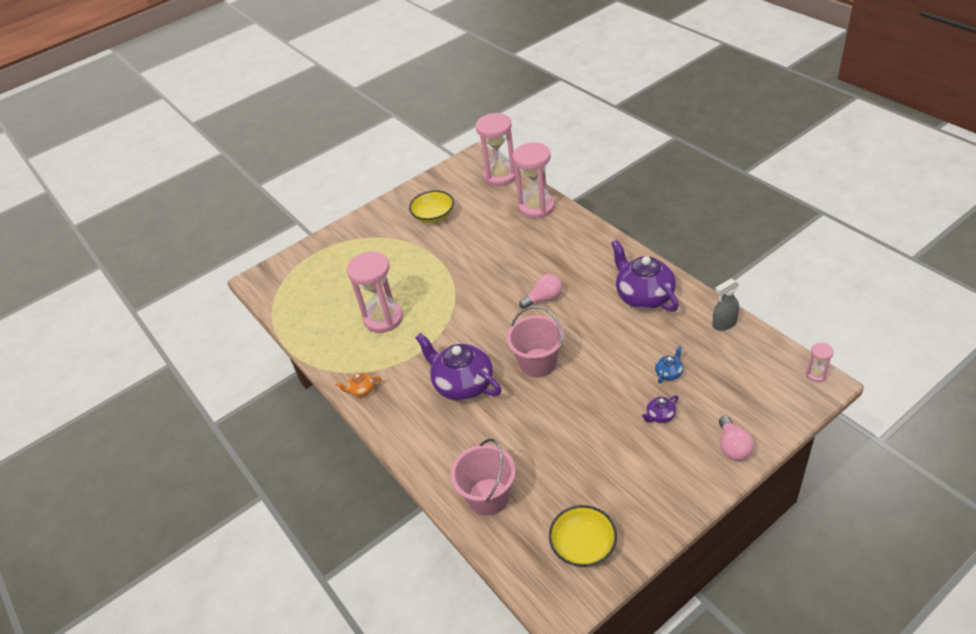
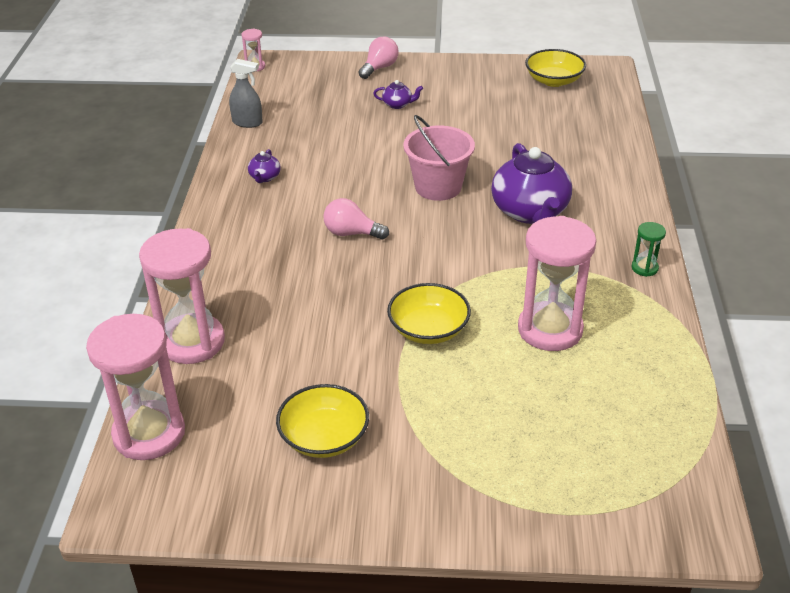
camera: 145 degrees left, 5 degrees down
(361, 390) = (644, 268): orange teapot -> green hourglass
(441, 279) = (428, 329): none -> yellow bowl
(488, 497) = (595, 133): pink bucket -> none
(643, 296) = (264, 177): purple teapot -> purple teapot, size x0.43
(669, 373) = (346, 121): blue teapot -> none

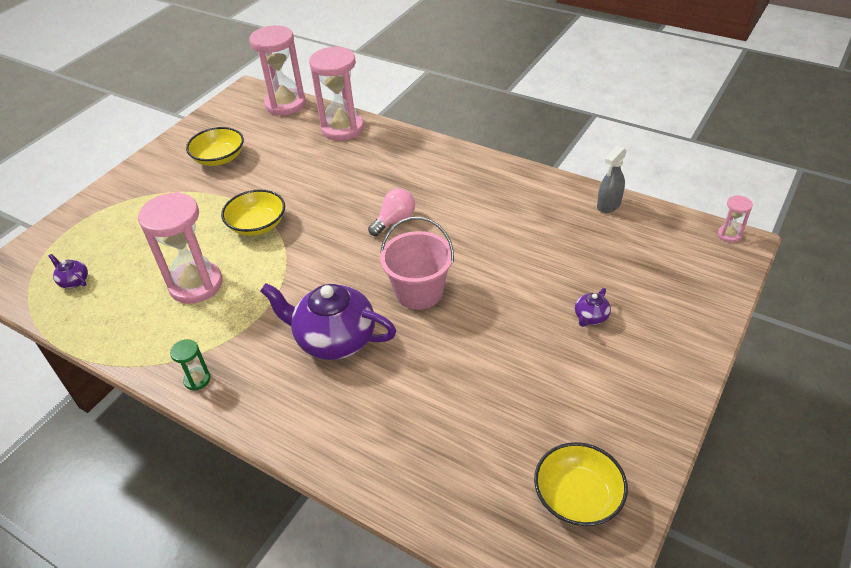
camera: 120 degrees right, 5 degrees up
(264, 177) = (507, 195): purple teapot -> purple teapot (74, 281)
(379, 68) = (687, 331): pink light bulb -> none

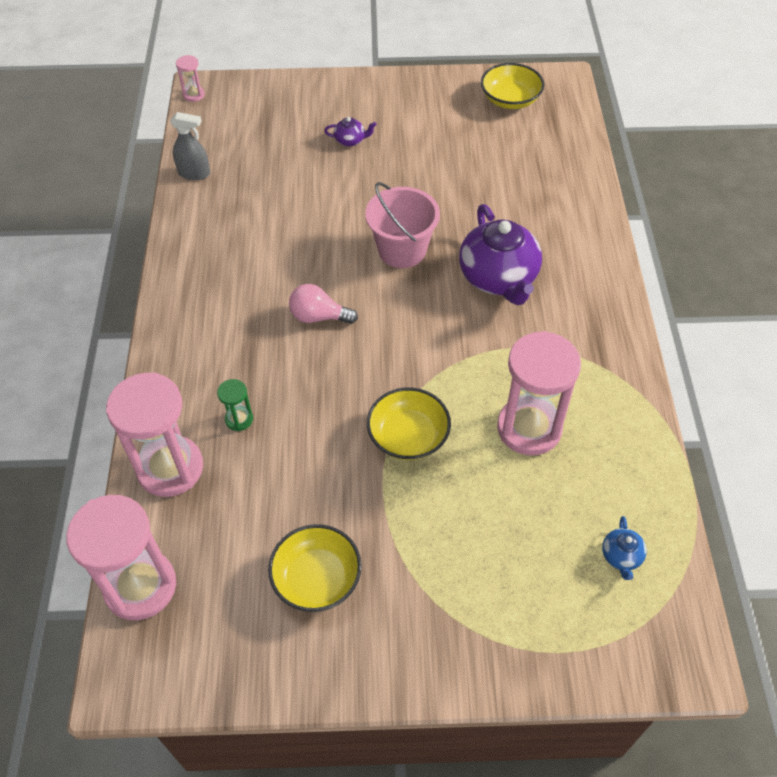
camera: 125 degrees left, 10 degrees up
(74, 281) = (621, 556): purple teapot -> blue teapot
(197, 380) = (617, 344): green hourglass -> green hourglass (239, 419)

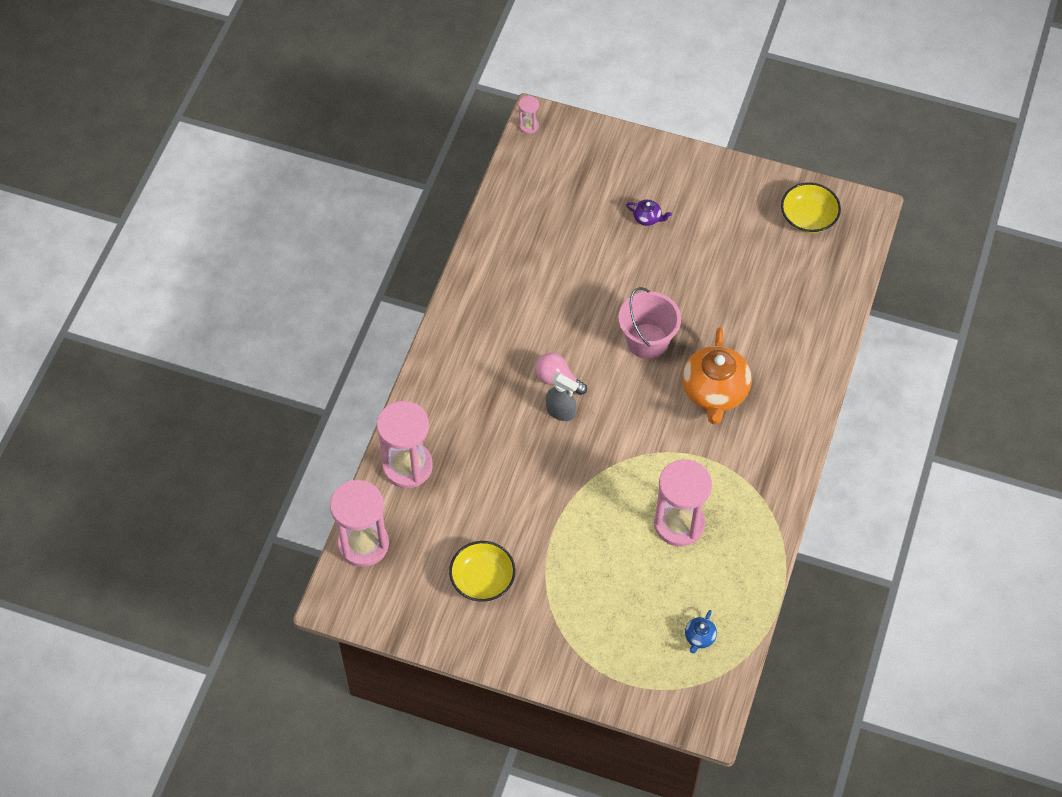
camera: 20 degrees right, 5 degrees up
(194, 173) = (503, 211): grey spray bottle -> grey spray bottle (560, 412)
(239, 419) = (468, 445): green hourglass -> none
(408, 436) = (587, 500): yellow bowl -> none
(499, 278) = (714, 392): purple teapot -> orange teapot

